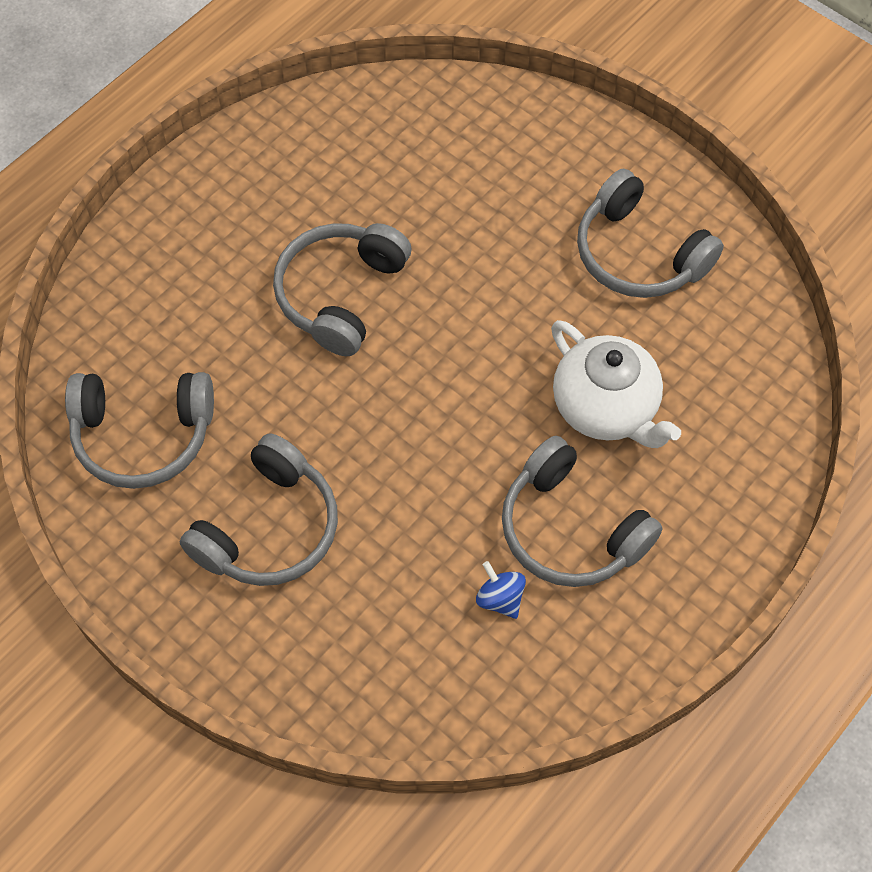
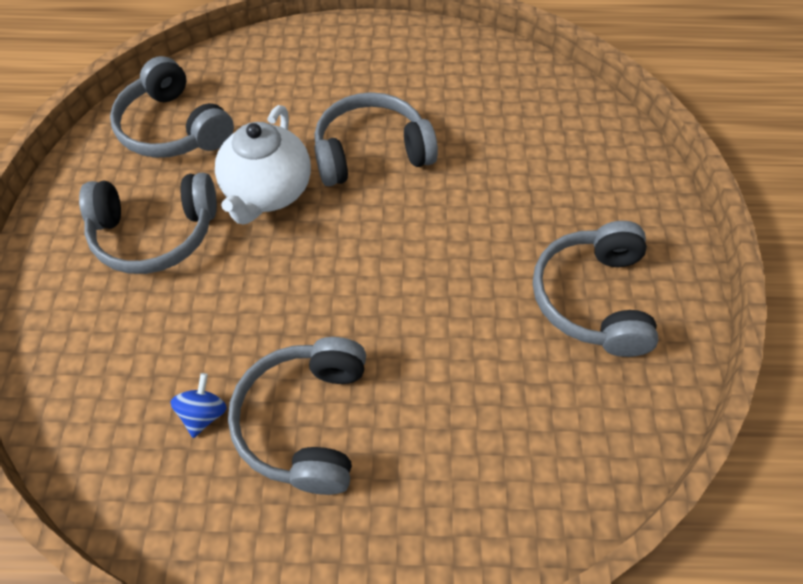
camera: 50 degrees right, 5 degrees down
(606, 408) = (436, 371): white teapot -> white teapot (268, 192)

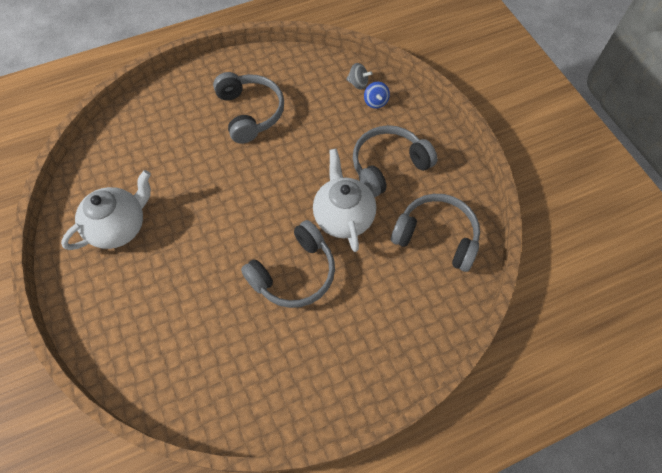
camera: 155 degrees right, 5 degrees up
(79, 399) = (358, 83): none -> grey spinning top
(204, 414) = (298, 99): blue spinning top -> blue spinning top (375, 102)
(593, 299) = (119, 227): grey headphones -> white teapot

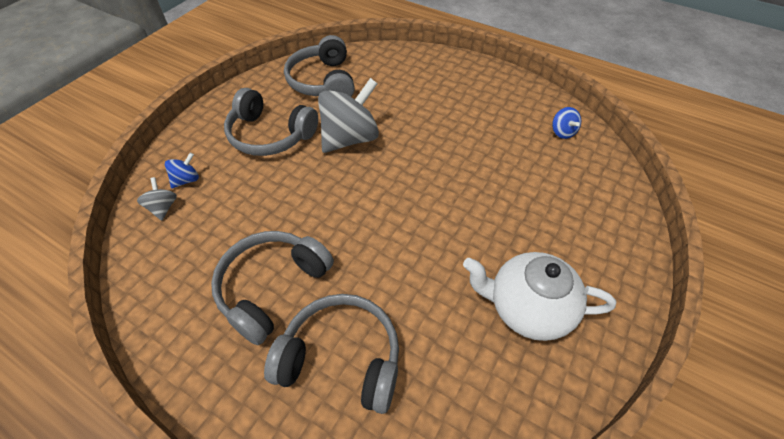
camera: 125 degrees left, 10 degrees down
(217, 393) = (562, 132): none -> blue spinning top
(294, 273) = (431, 141): grey headphones -> grey headphones (341, 358)
(343, 216) = (350, 138): white teapot -> grey spinning top

